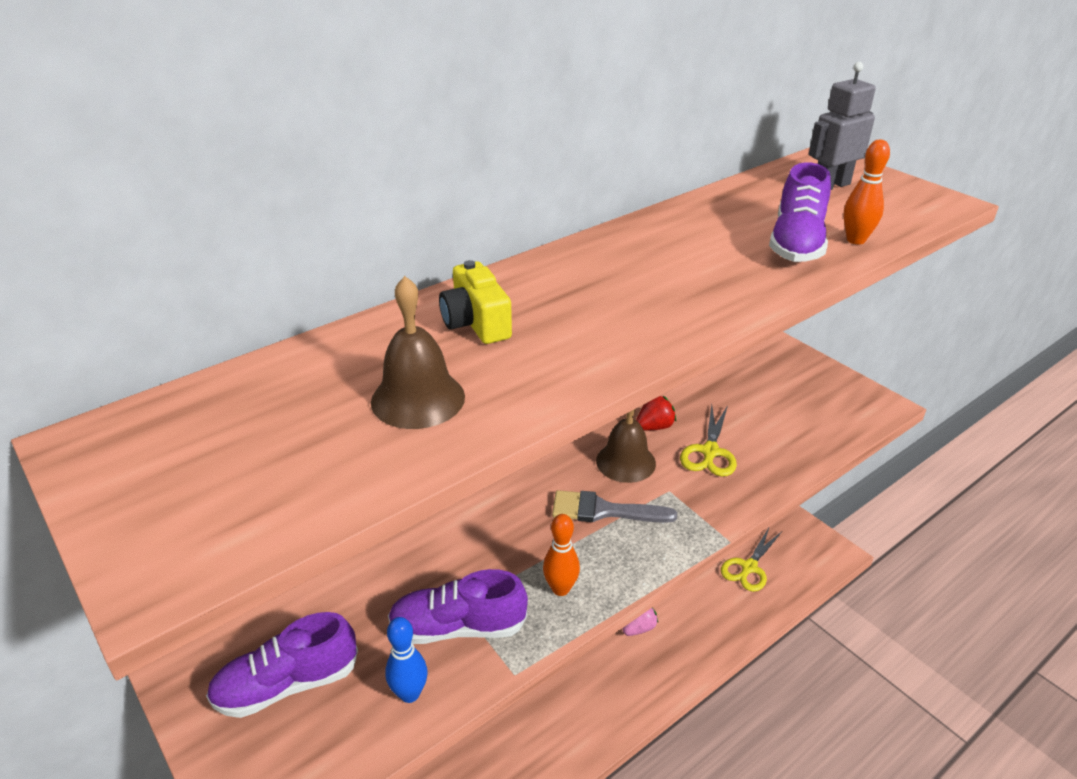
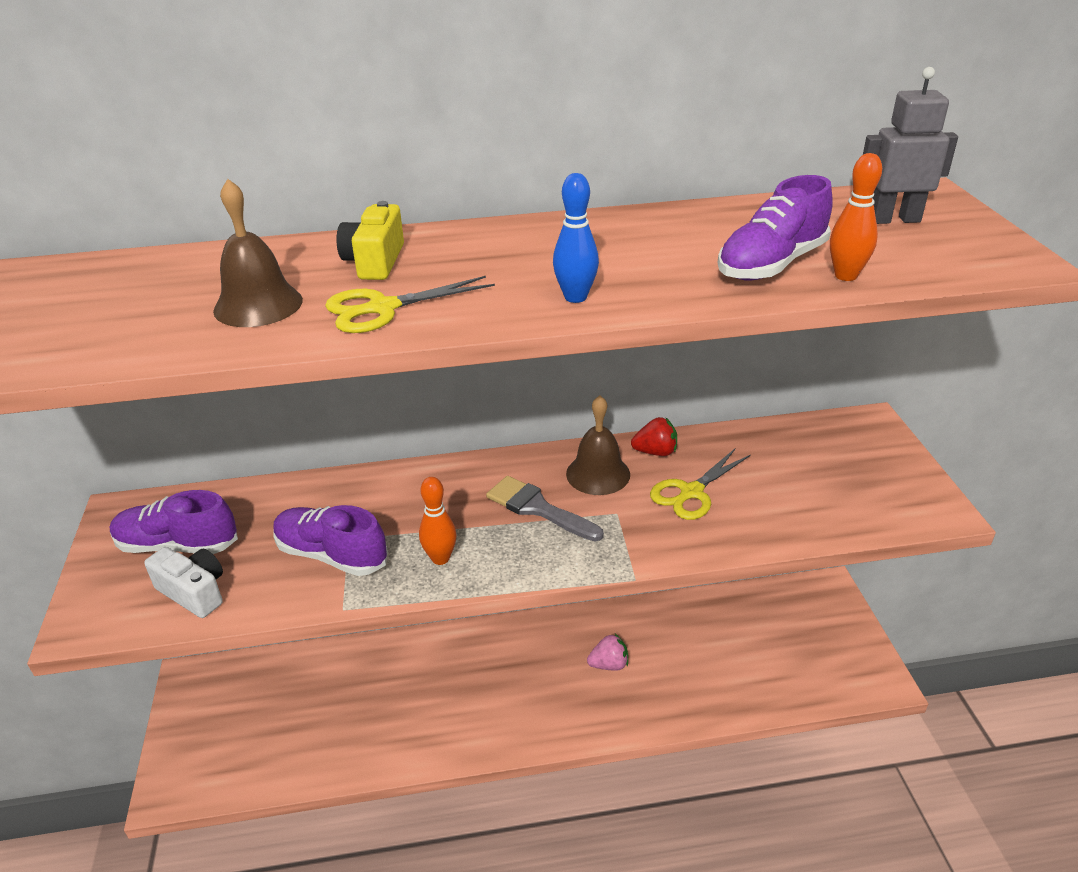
camera: 30 degrees right, 0 degrees up
(350, 725) = (194, 592): none -> white camera
(409, 694) = (253, 589): blue bowling pin -> blue bowling pin (575, 297)
(749, 567) = (768, 656): yellow scissors -> yellow scissors (383, 308)

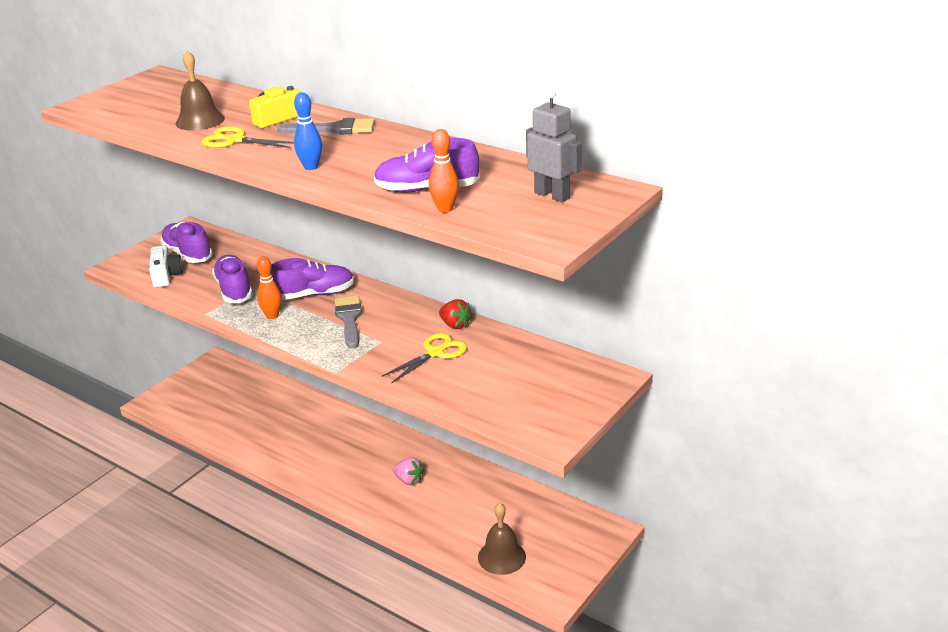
camera: 45 degrees right, 5 degrees down
(446, 504) = (314, 294): none -> purple shoe
(487, 245) = (334, 129): none -> grey brush
(598, 474) = (406, 319): brown bell -> brown bell (501, 557)
(691, 492) = (435, 353): yellow scissors -> yellow scissors turned 135 degrees clockwise

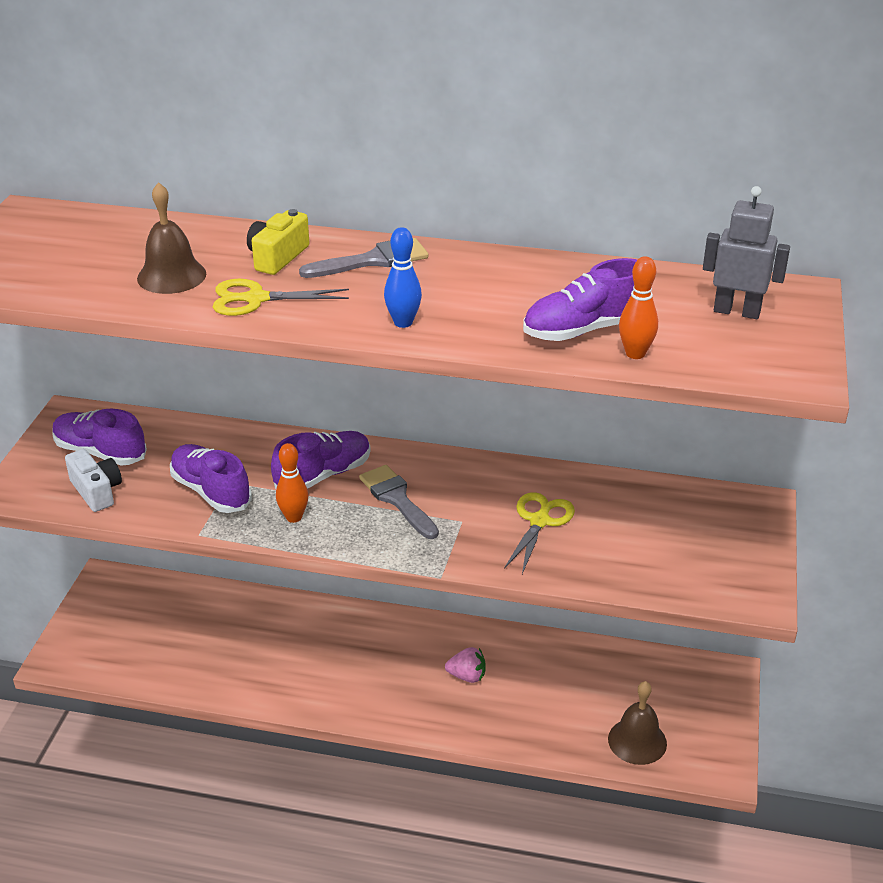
camera: 25 degrees left, 5 degrees up
(455, 325) = (532, 478): red strawberry -> none

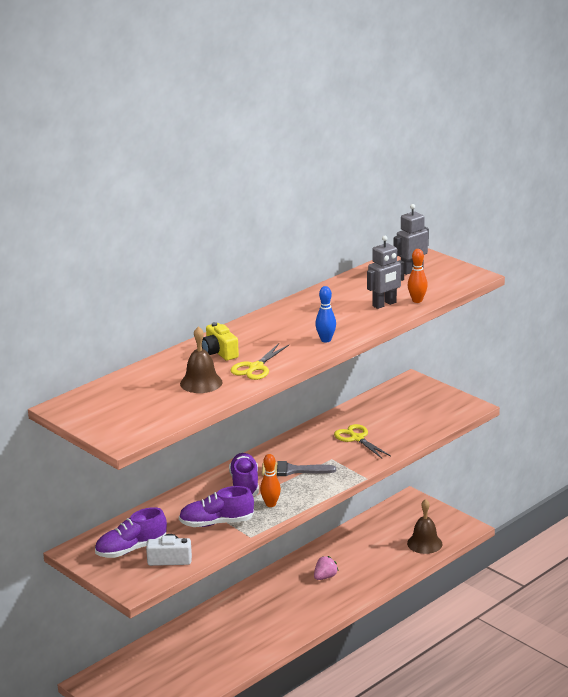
camera: 55 degrees left, 10 degrees down
(372, 261) = (256, 331): grey brush -> none
(584, 330) = (384, 304): purple shoe -> grey robot

